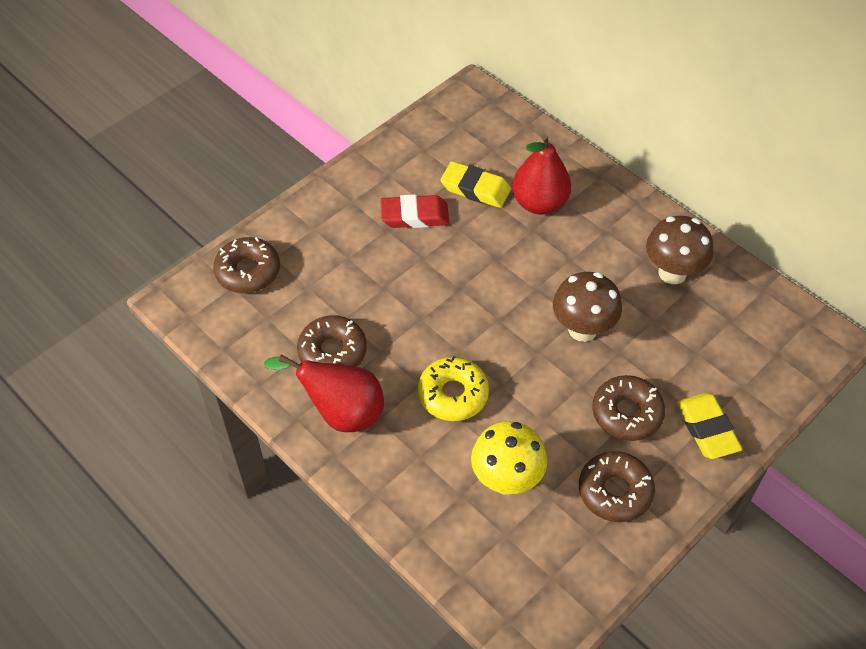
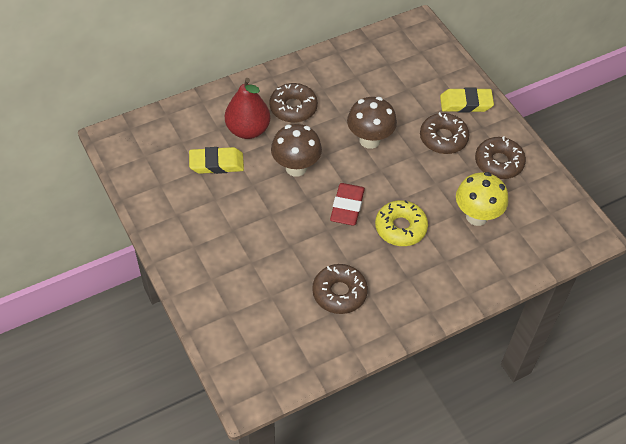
camera: 75 degrees left, 0 degrees up
(248, 271) = (238, 335): brown donut -> brown donut (293, 108)
(341, 412) = (396, 300): red pear -> none
(414, 215) = (227, 208): red eraser -> red eraser (347, 207)
(475, 188) = (216, 163): yellow eraser -> yellow eraser turned 45 degrees clockwise
(672, 273) = (339, 79): brown mushroom -> brown mushroom (296, 168)

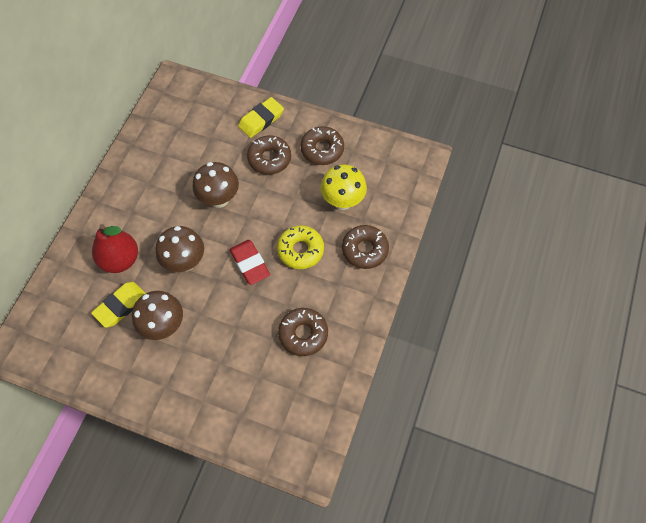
camera: 40 degrees left, 10 degrees up
(235, 202) = (164, 325): none -> brown mushroom
(293, 108) = (139, 215): brown donut -> brown donut (364, 250)

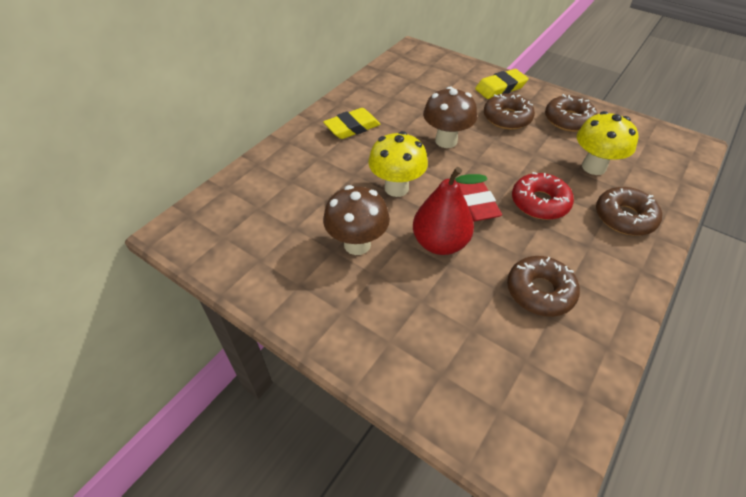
camera: 15 degrees right, 15 degrees down
(120, 259) = (323, 172): red pear -> red pear (440, 243)
(121, 306) = (311, 214): yellow eraser -> yellow eraser (352, 127)
(185, 262) = (396, 188): brown mushroom -> yellow mushroom
(300, 250) = (539, 202): yellow donut -> red donut

